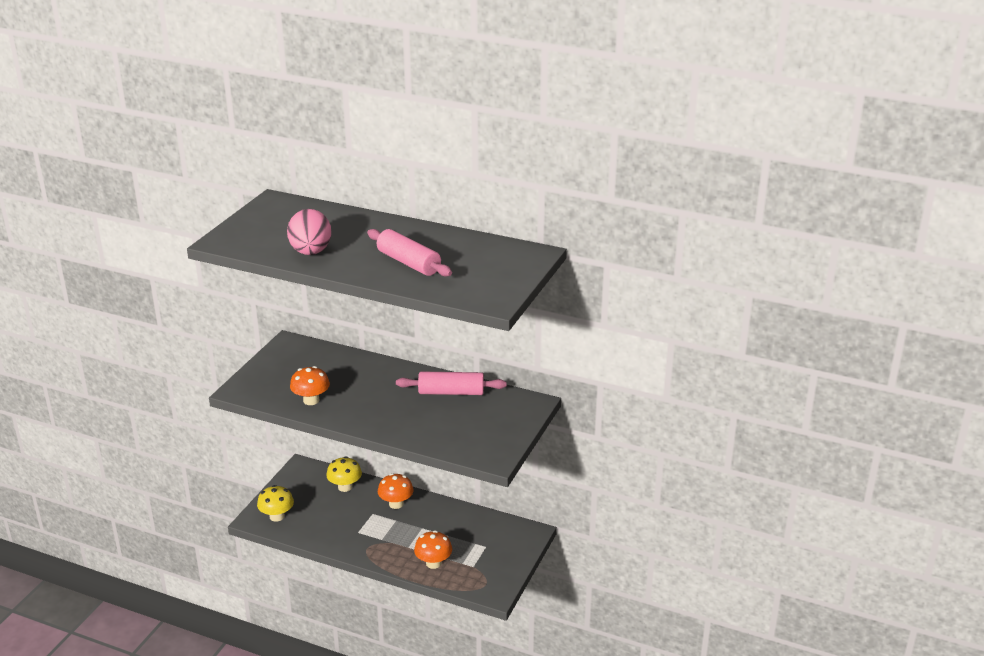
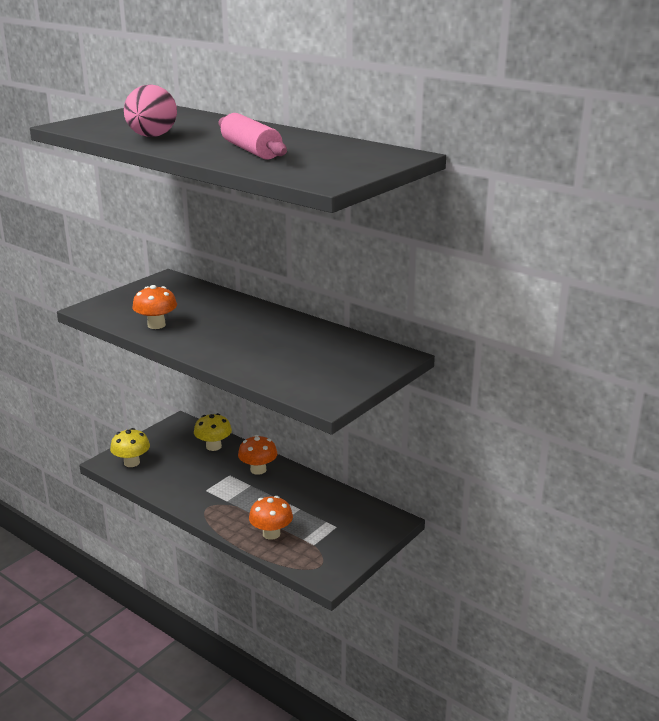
camera: 15 degrees right, 5 degrees down
(451, 392) = (310, 336): pink rolling pin -> none

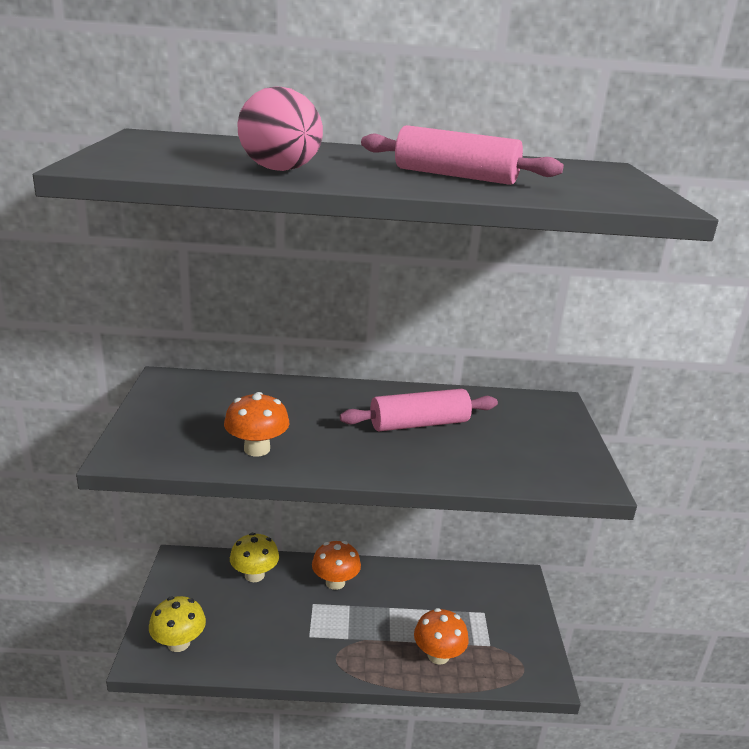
camera: 40 degrees left, 0 degrees up
(273, 340) = (419, 424): none -> pink rolling pin

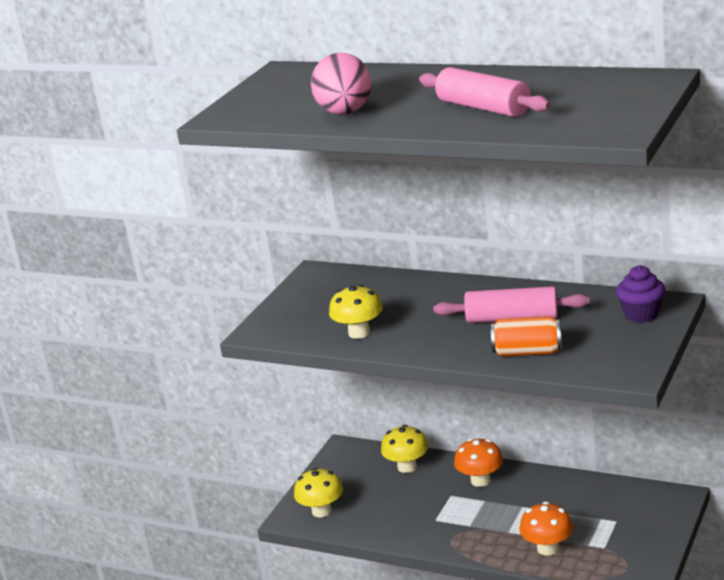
camera: 30 degrees right, 0 degrees up
(257, 449) = (359, 333): orange mushroom -> yellow mushroom
(465, 462) = (527, 352): none -> orange can
(542, 414) = (641, 314): none -> purple cupcake

